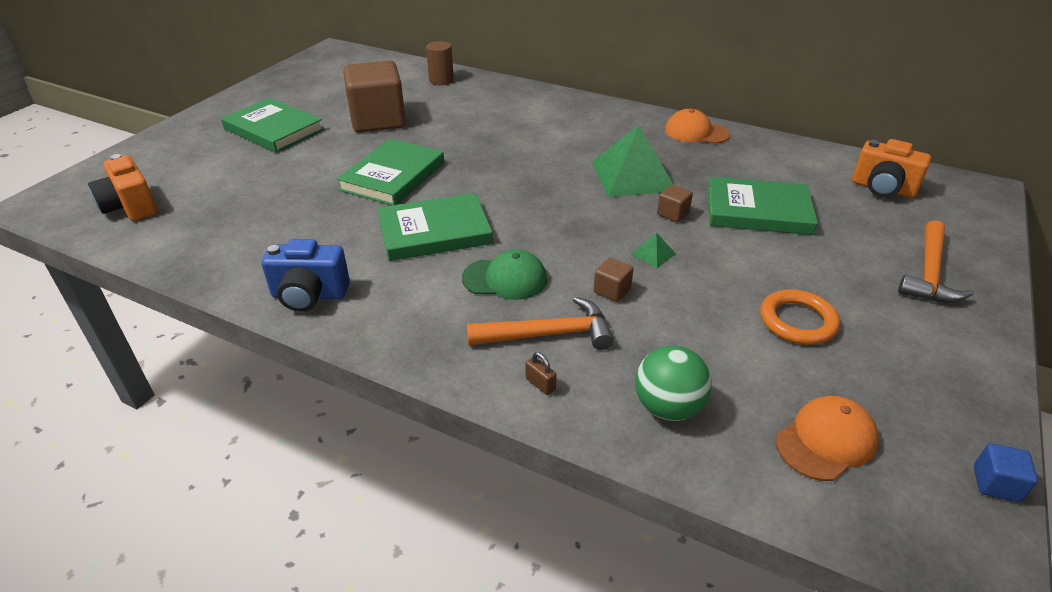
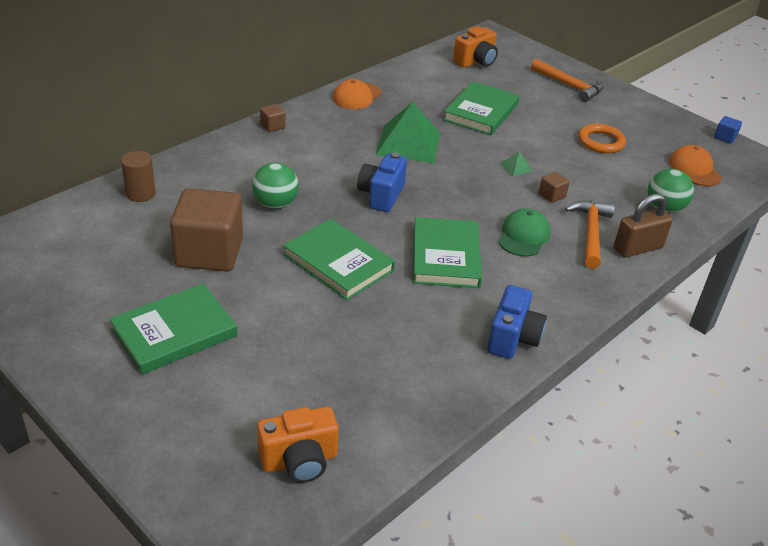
camera: 75 degrees left, 0 degrees up
(465, 131) = (275, 204): none -> green ball
(518, 178) = (381, 195): none -> blue camera
(540, 384) = (637, 248): brown padlock -> brown padlock, size x2.33
(673, 214) = (470, 144): brown cube -> brown cube (272, 126)

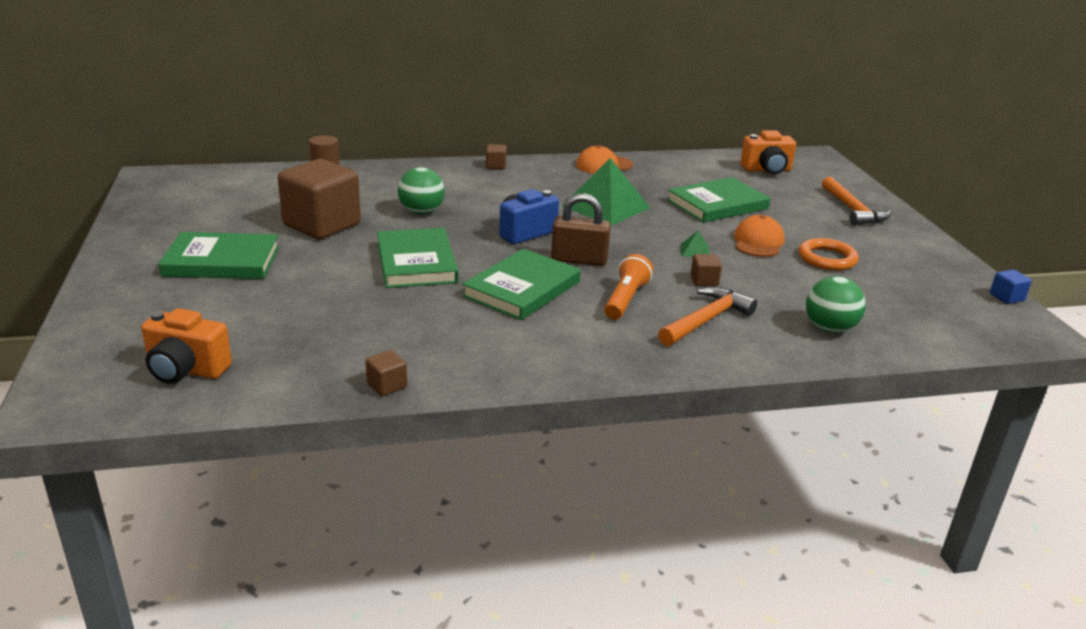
camera: 35 degrees right, 10 degrees down
(463, 396) = (387, 385): none -> brown cube
(513, 338) = (498, 365): blue camera -> none
(523, 236) = (625, 300): green cap -> orange flashlight
(637, 248) = (745, 348): brown padlock -> brown padlock (579, 260)
(694, 169) = (921, 311): orange cap -> orange cap (758, 242)

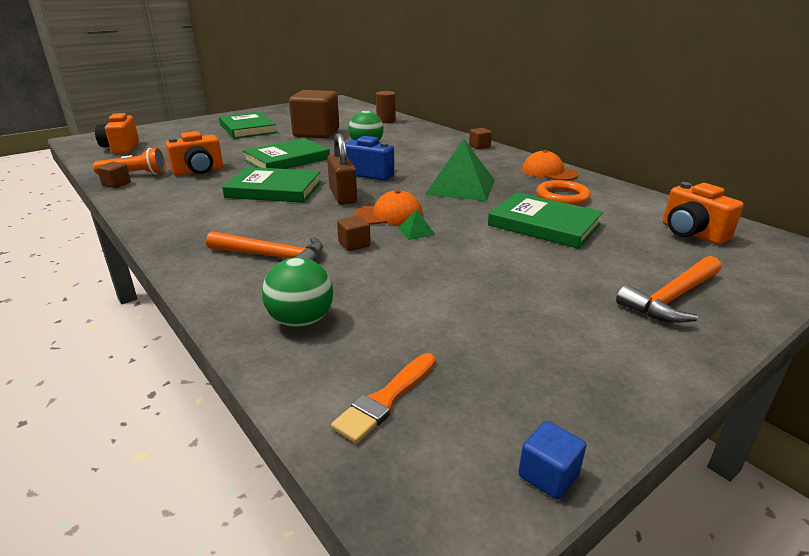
camera: 65 degrees right, 0 degrees up
(397, 322) = (199, 171): none -> orange camera
(625, 300) = (286, 222): orange flashlight -> orange flashlight (134, 174)
(758, 242) = (479, 255): orange cap -> orange cap (389, 215)
(827, 258) = (488, 298): orange ring -> orange ring (562, 197)
(935, 321) = (386, 399): none -> orange brush

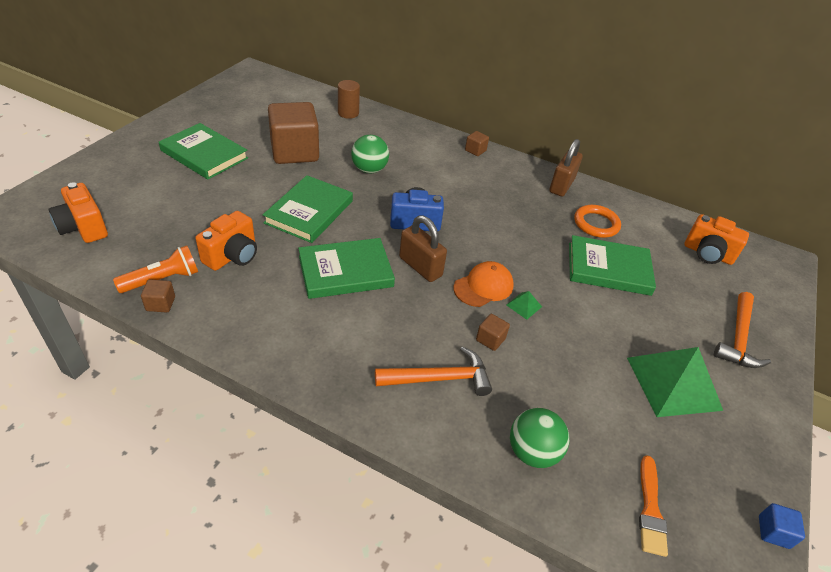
camera: 30 degrees left, 15 degrees up
(460, 187) = (509, 226): green pyramid -> green pyramid (673, 383)
(549, 172) = (561, 185): orange cap -> brown padlock

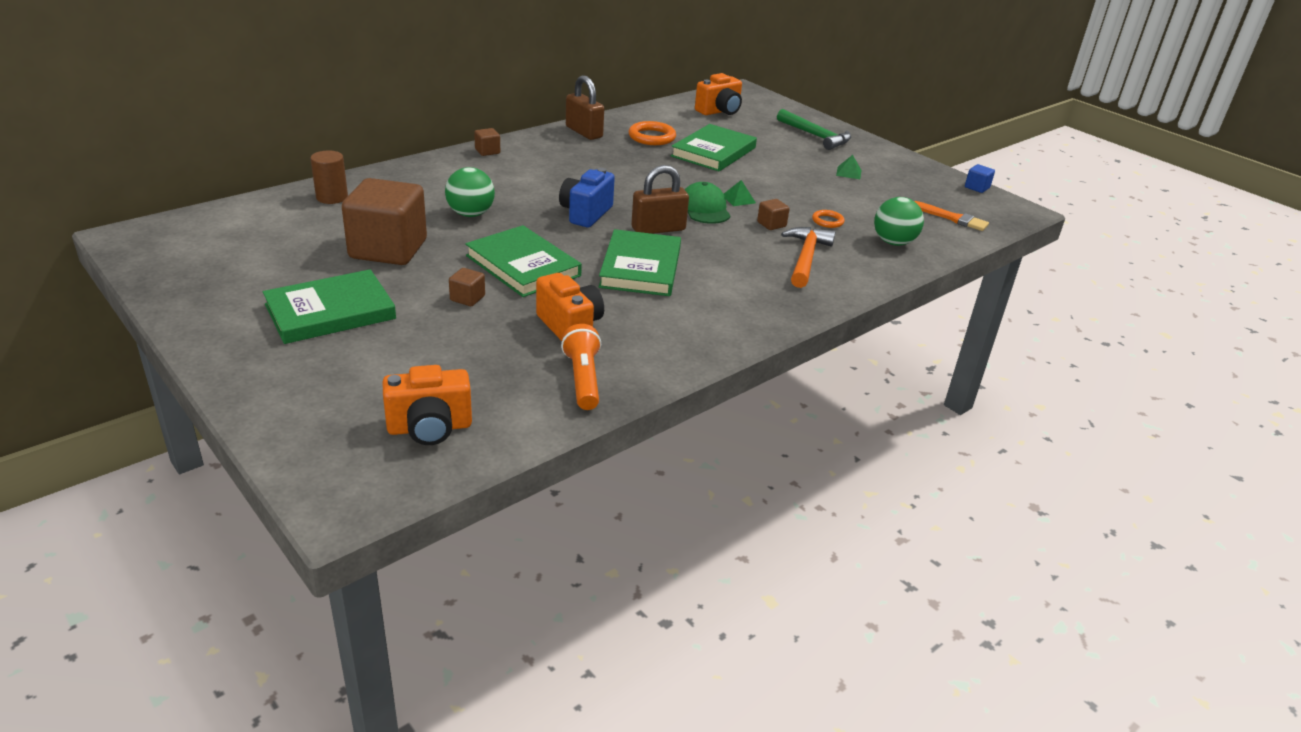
camera: 65 degrees left, 10 degrees down
(160, 304) = (626, 385): brown cube -> brown cube (467, 298)
(483, 287) = (704, 208): orange cap -> green cap
(535, 383) = (827, 221): none -> orange ring
(673, 383) = (848, 172): green pyramid -> green pyramid, size x0.40
(738, 338) = (816, 136): orange hammer -> green hammer

